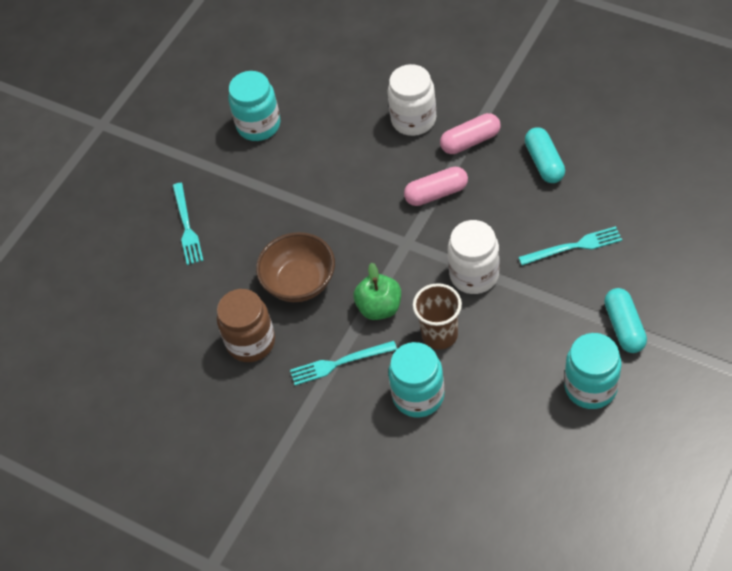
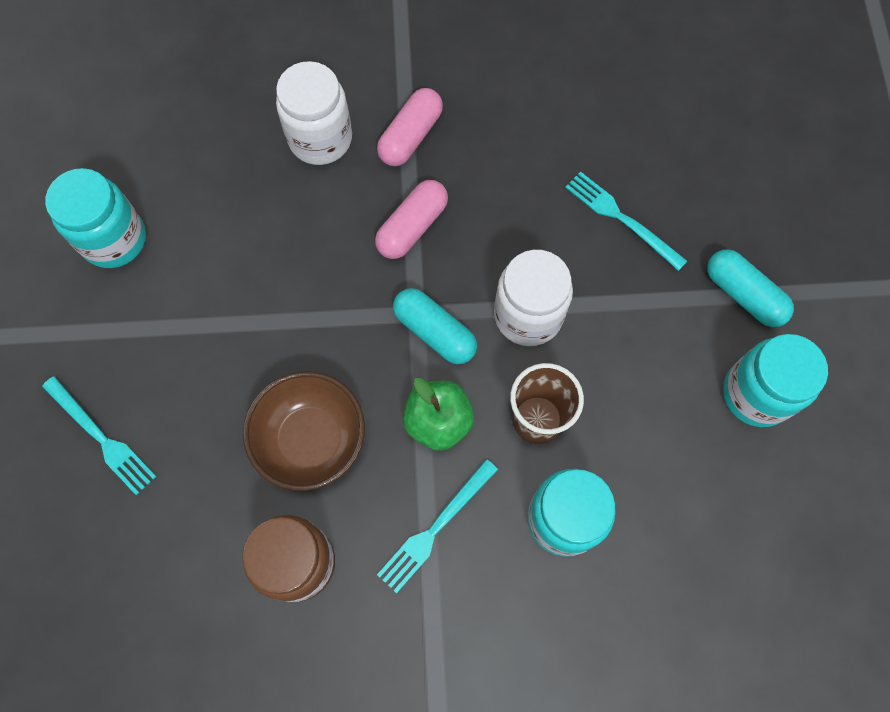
camera: 40 degrees left, 15 degrees up
(544, 162) = (518, 124): turquoise capsule -> turquoise capsule (434, 332)
(574, 246) = (621, 218): turquoise fork -> turquoise fork turned 90 degrees counterclockwise

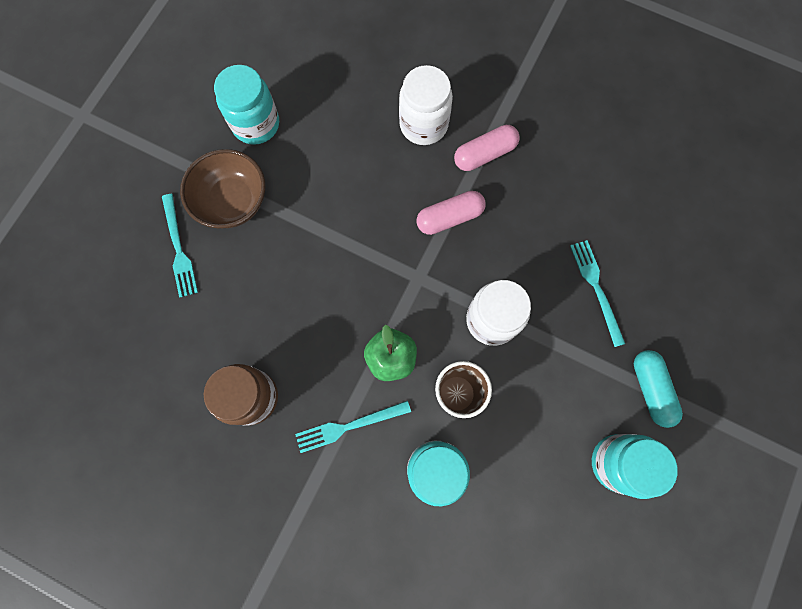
camera: 30 degrees right, 5 degrees up
(311, 440) = (304, 323): brown bowl -> brown bowl (232, 201)
(434, 332) = (423, 297): turquoise capsule -> none

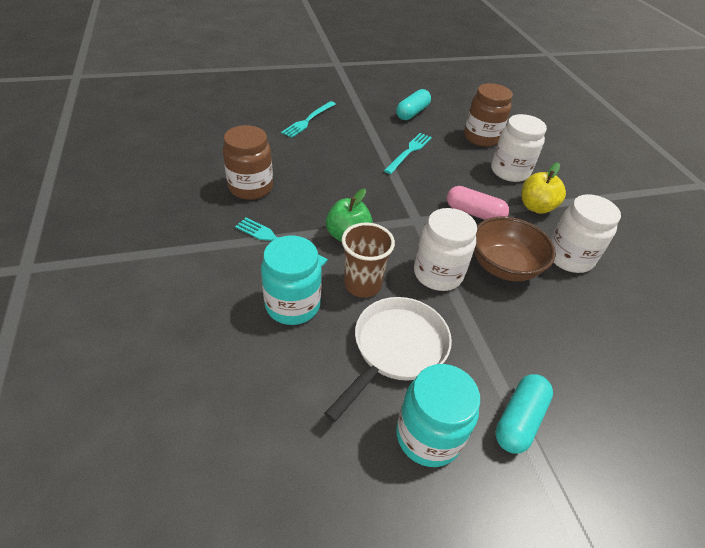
camera: 45 degrees right, 30 degrees down
(232, 201) = (359, 125): brown bowl -> brown bowl (503, 266)
(256, 124) = (412, 113): turquoise jar -> turquoise capsule
(354, 97) = (481, 138): none -> brown jar
(484, 154) = (536, 207): pink capsule -> yellow apple
(536, 422) = (396, 349): none -> white pan
(557, 193) = (569, 257): none -> white jar
(596, 288) = (542, 323): turquoise fork -> turquoise fork (409, 152)

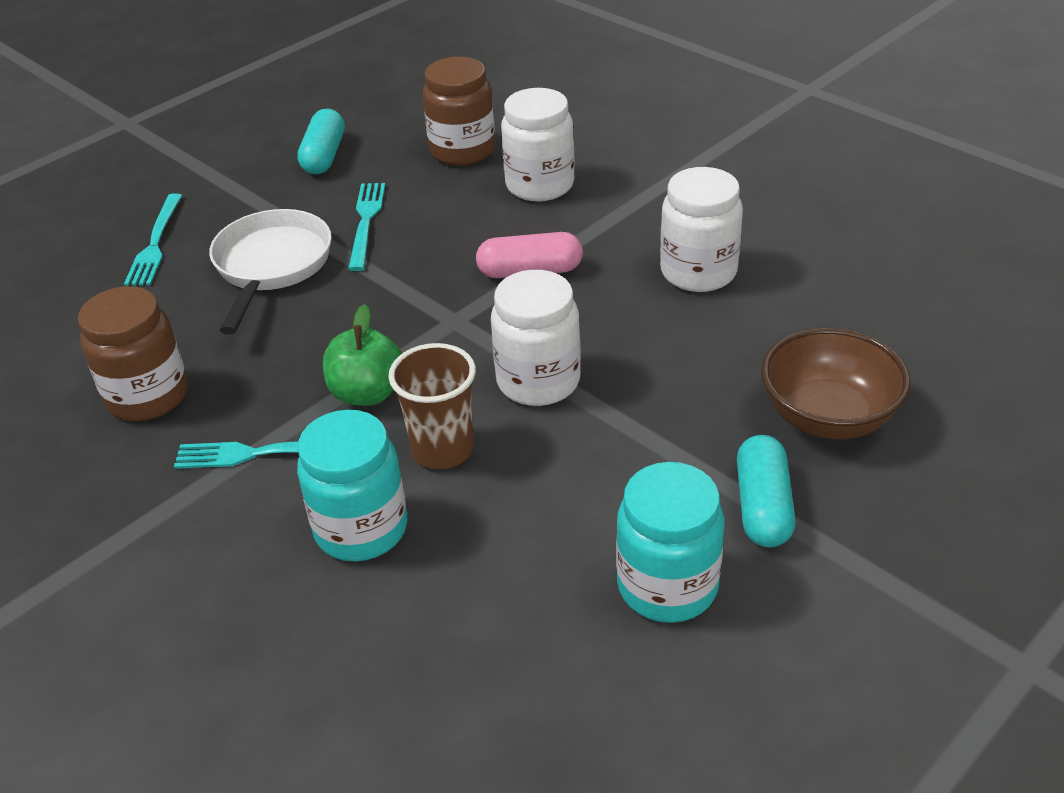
camera: 25 degrees left, 5 degrees down
(396, 349) = (552, 507): white pan -> white pan (271, 266)
(503, 266) = (620, 327): brown bowl -> brown bowl (828, 417)
(536, 207) = (610, 221): yellow apple -> none

